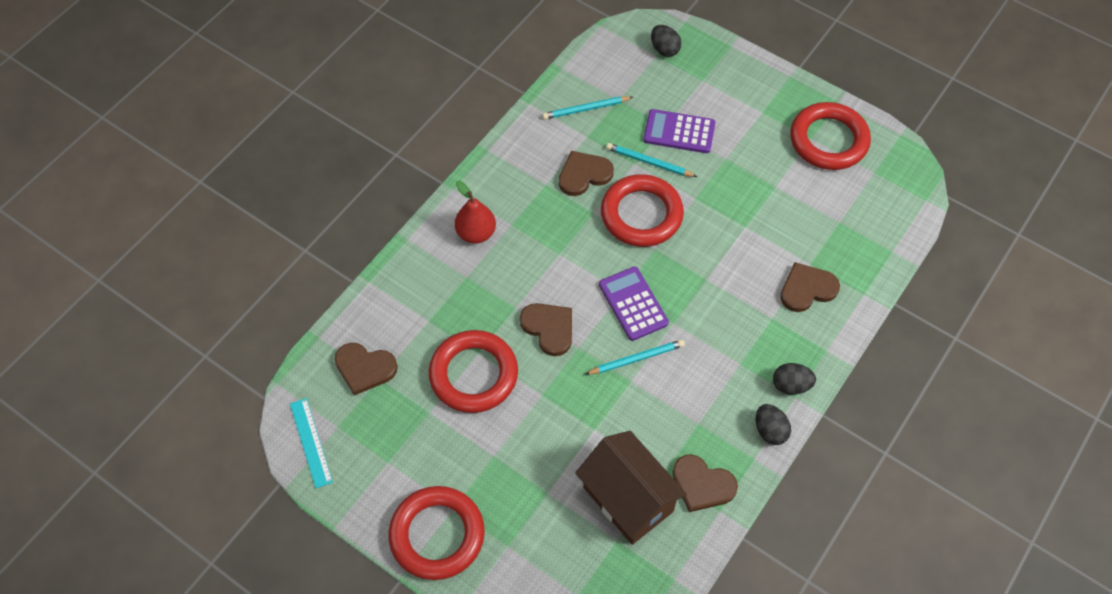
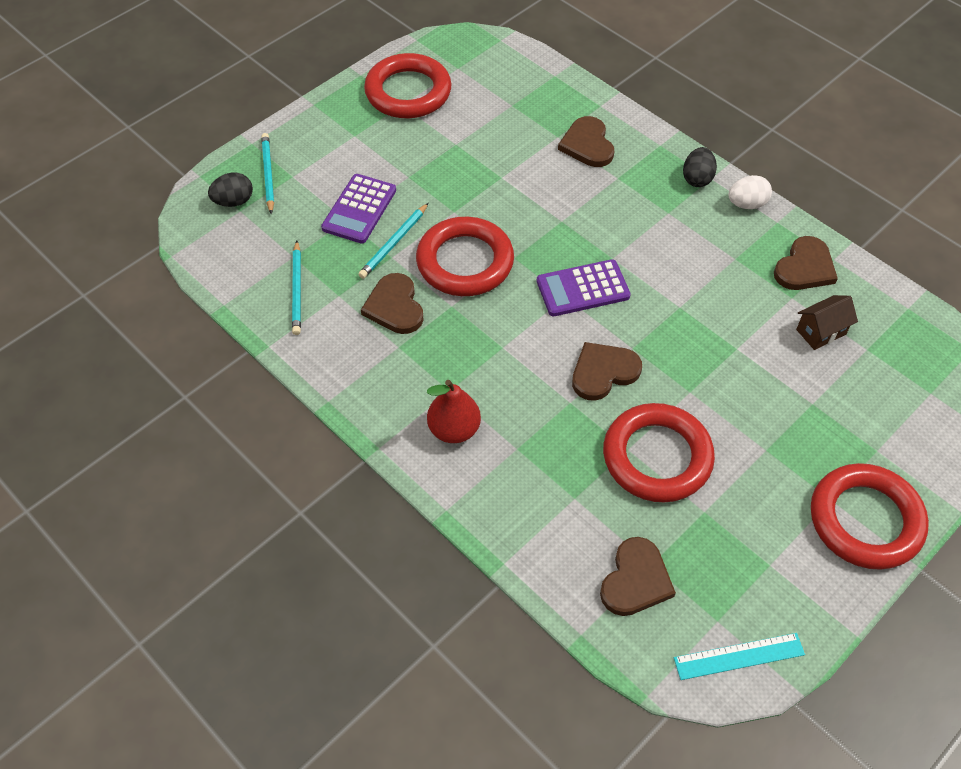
camera: 80 degrees left, 5 degrees down
(628, 499) = (821, 332): brown house -> brown house, size x0.49
(636, 358) = (652, 297): turquoise pencil -> turquoise pencil (268, 174)
(770, 430) = (746, 204): black egg -> white egg

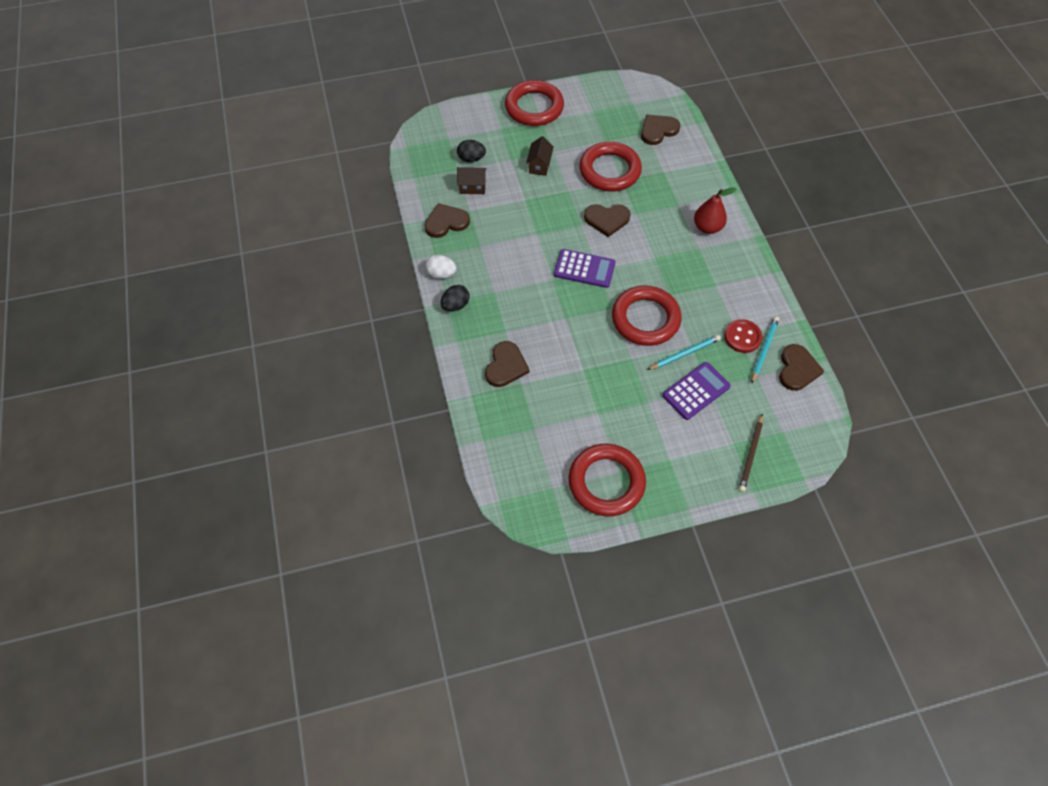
camera: 150 degrees left, 5 degrees up
(234, 201) = (785, 441): black egg -> black egg (471, 159)
(268, 174) = (751, 454): turquoise pencil -> brown pencil
(331, 293) = (742, 337): none -> red button
(395, 306) = (706, 310): brown heart -> brown heart (797, 369)
(739, 656) = (633, 89): turquoise ruler -> none
(763, 413) = (539, 165): none -> brown house

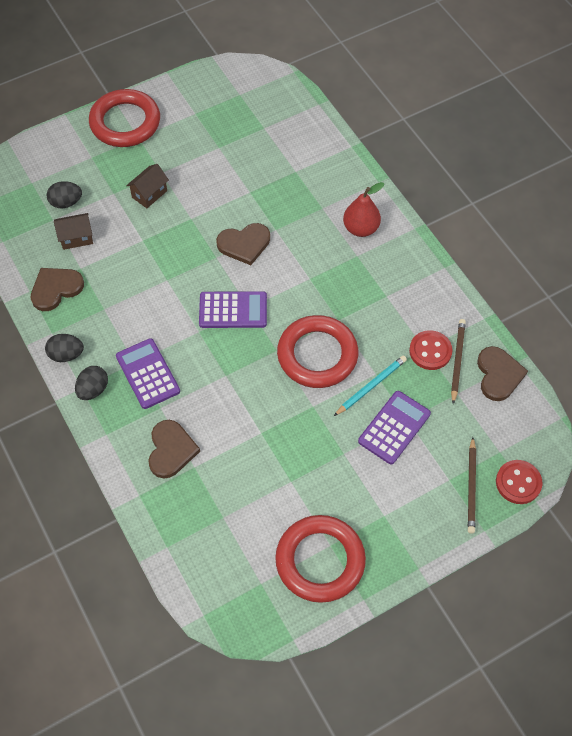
camera: 15 degrees left, 0 degrees up
(441, 274) = (66, 355): white egg -> black egg
(502, 303) = (148, 374): none -> purple calculator
(539, 165) = (149, 194): brown house -> brown house turned 45 degrees clockwise
(610, 170) = (233, 183): red ring -> none
(658, 130) = (277, 122): brown heart -> none
(764, 350) = (457, 361): turquoise pencil -> brown pencil
(793, 460) = (518, 483): none -> red button

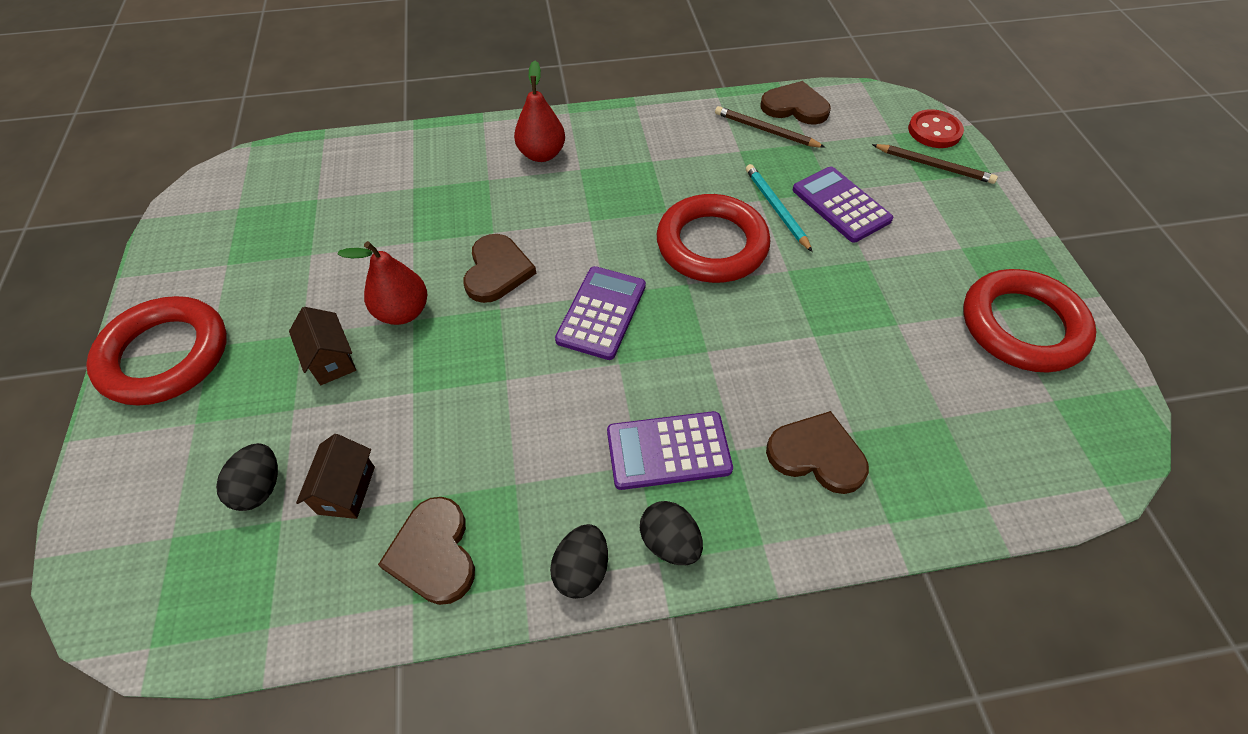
camera: 70 degrees left, 5 degrees down
(194, 211) = (403, 312): none -> red pear
(430, 351) = (745, 147): red button -> none

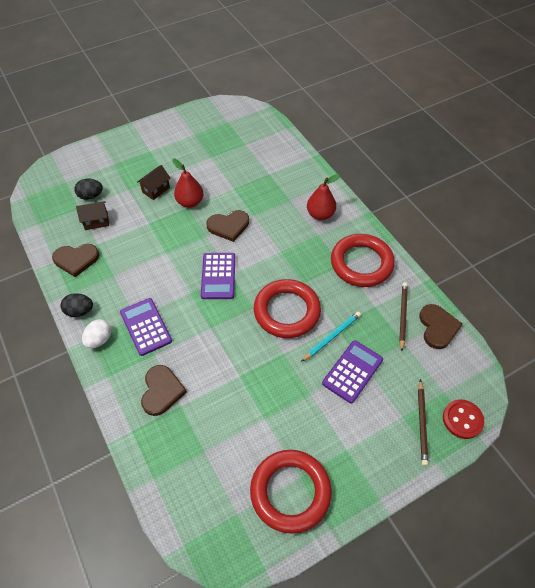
camera: 70 degrees right, 0 degrees up
(165, 356) = (141, 140): red ring -> red ring (361, 263)
(434, 553) = (76, 259): brown heart -> brown heart turned 150 degrees counterclockwise
(601, 313) = (218, 276): purple calculator -> purple calculator turned 90 degrees clockwise
(669, 542) = (99, 340): black egg -> white egg

